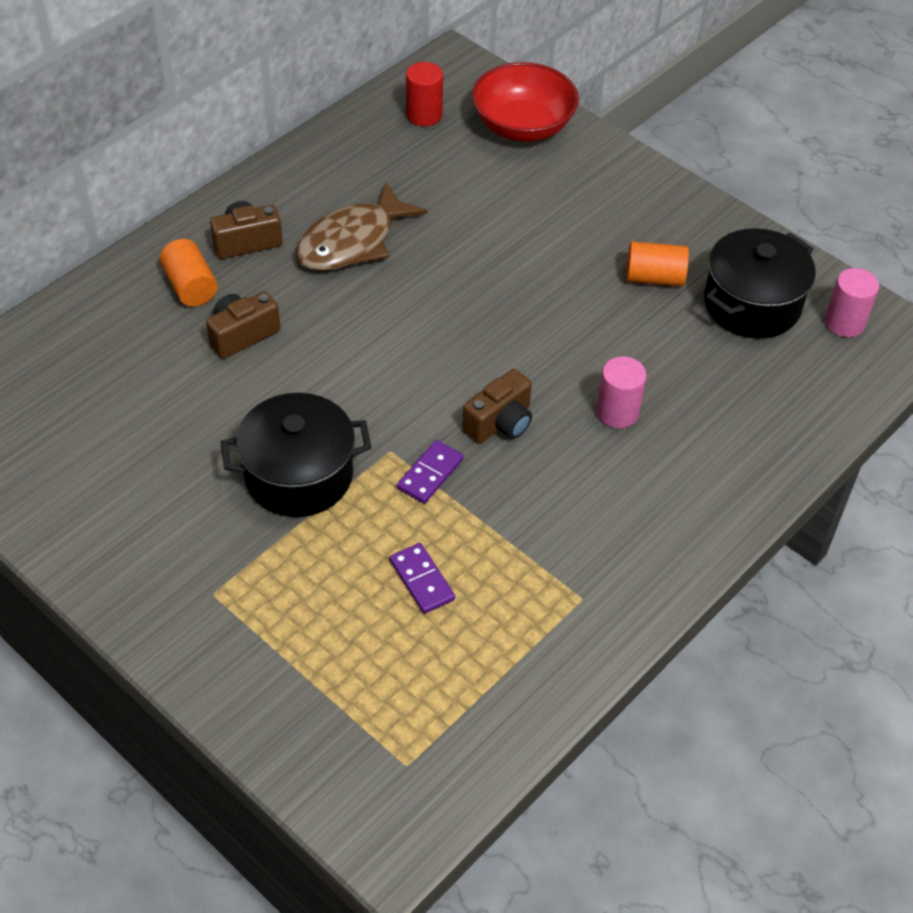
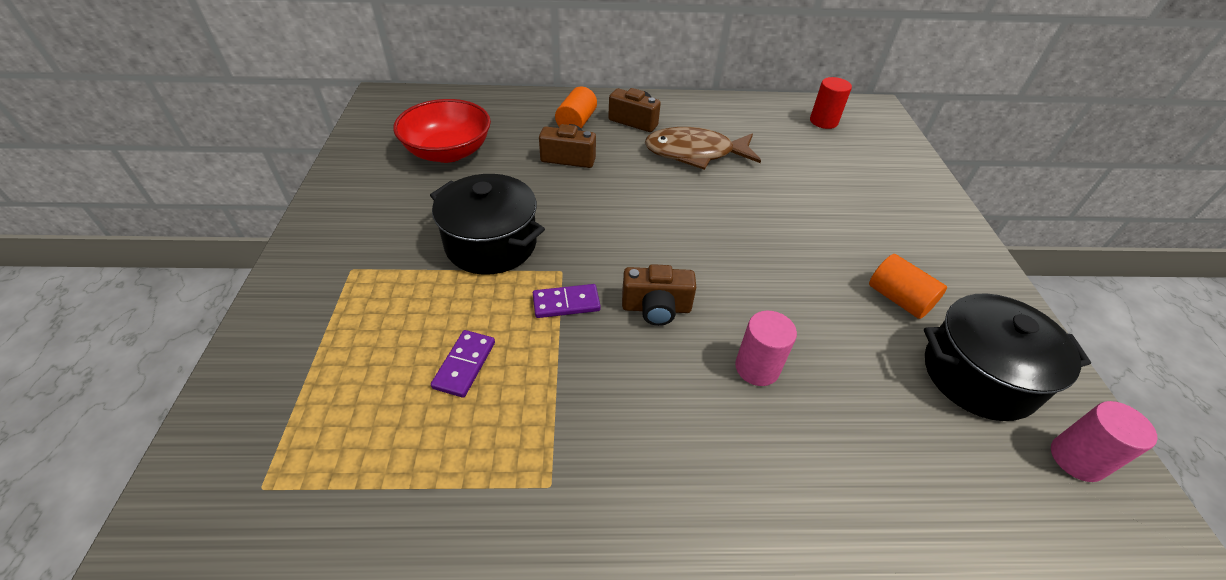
camera: 45 degrees right, 5 degrees down
(523, 126) = (889, 159): red bowl -> red bowl (448, 152)

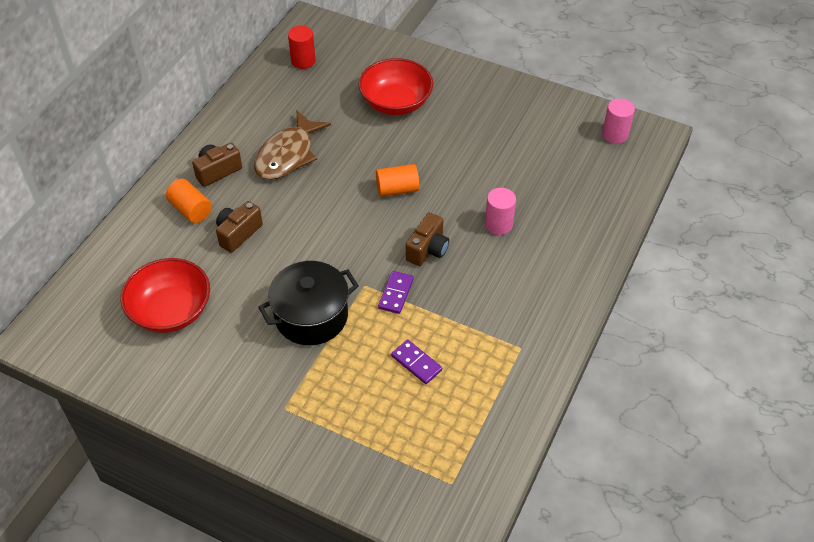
camera: 60 degrees left, 5 degrees up
(848, 200) = (396, 103): none -> red bowl
(898, 299) = (489, 133): orange cylinder -> orange cylinder (397, 189)
(978, 375) = (555, 136): black pot -> none

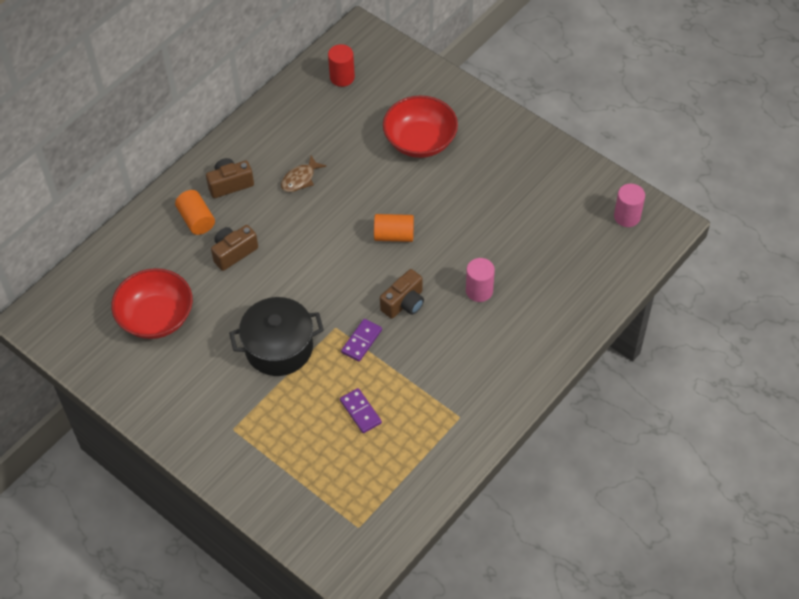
camera: 15 degrees right, 5 degrees up
(288, 155) = (300, 179): brown fish -> brown fish, size x0.53

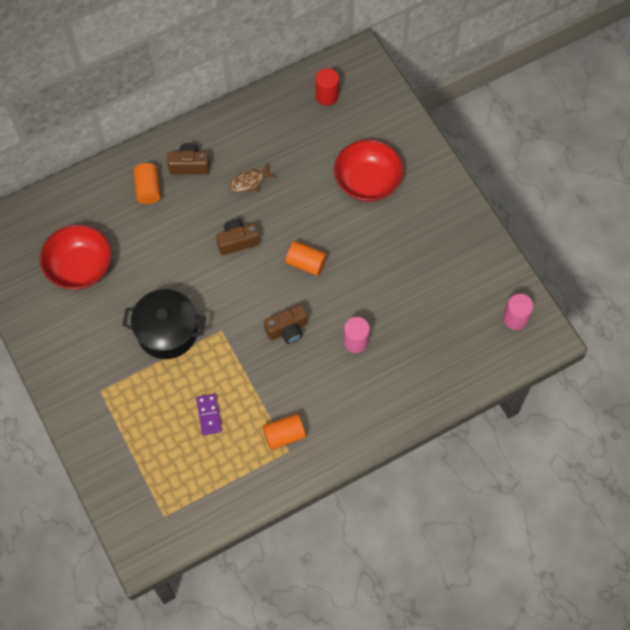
camera: 20 degrees right, 10 degrees up
(233, 252) = (166, 230): brown camera -> brown camera (237, 241)
(361, 341) = (237, 351): purple domino -> none
(448, 403) = (284, 435): none -> orange cylinder

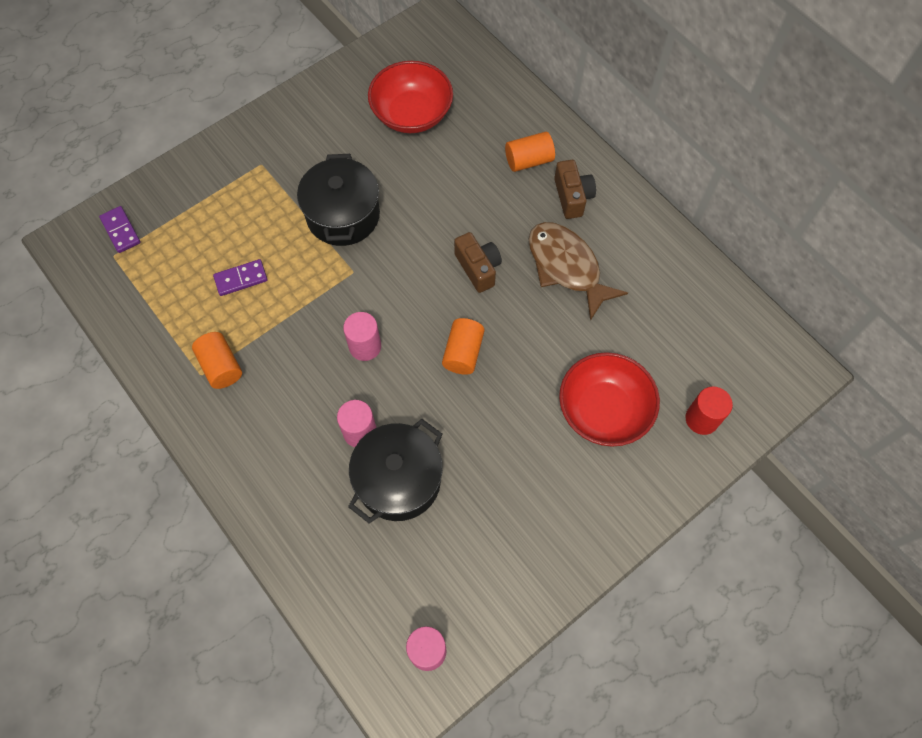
camera: 80 degrees right, 0 degrees up
(140, 509) = (120, 231): none -> purple domino
(250, 181) = (567, 267): brown fish -> brown fish, size x1.87
(287, 329) = (365, 346): brown camera -> pink cylinder
(326, 96) = (723, 337): red cylinder -> red cylinder (701, 419)
(396, 320) = (398, 480): none -> black pot

